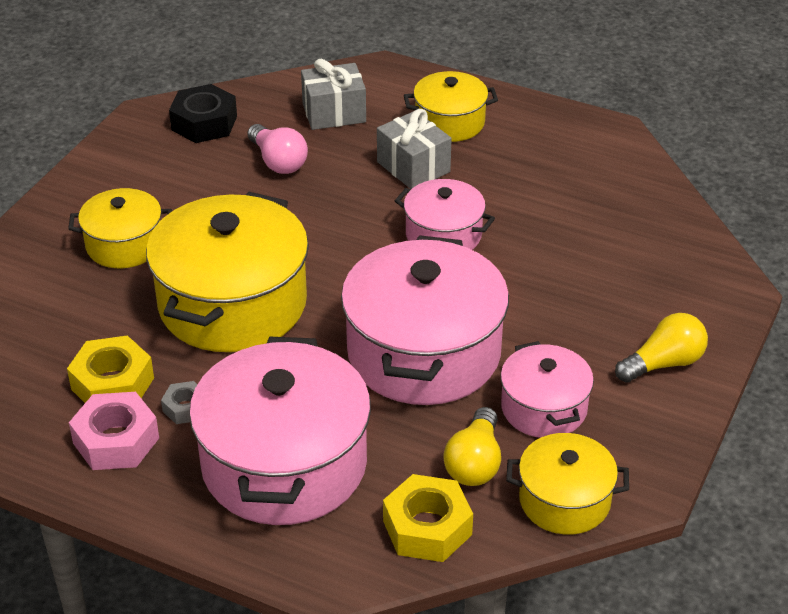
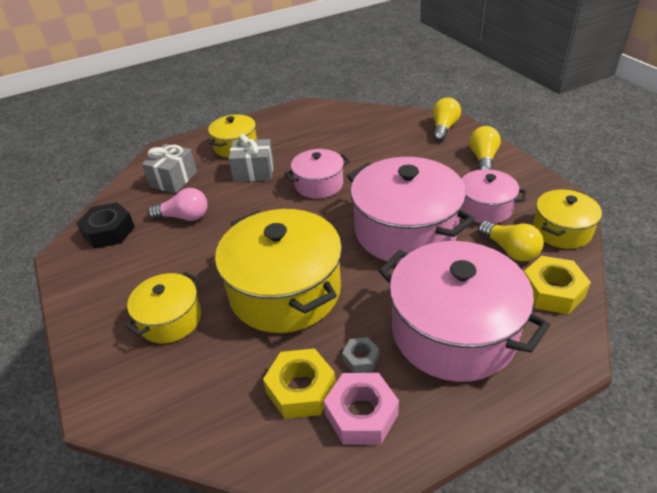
camera: 50 degrees left, 0 degrees up
(705, 291) = (443, 128): none -> yellow light bulb

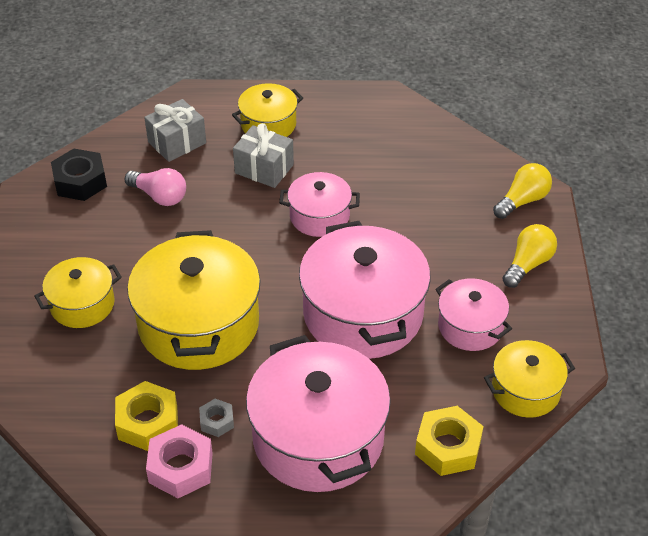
camera: 25 degrees right, 5 degrees up
(510, 250) = (449, 385): yellow light bulb -> none

